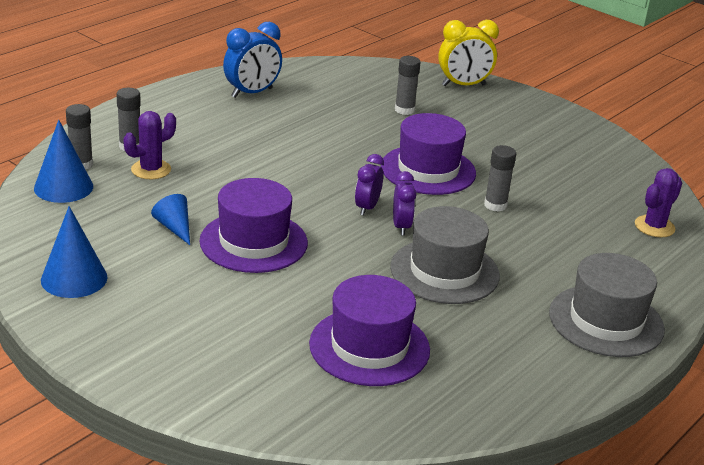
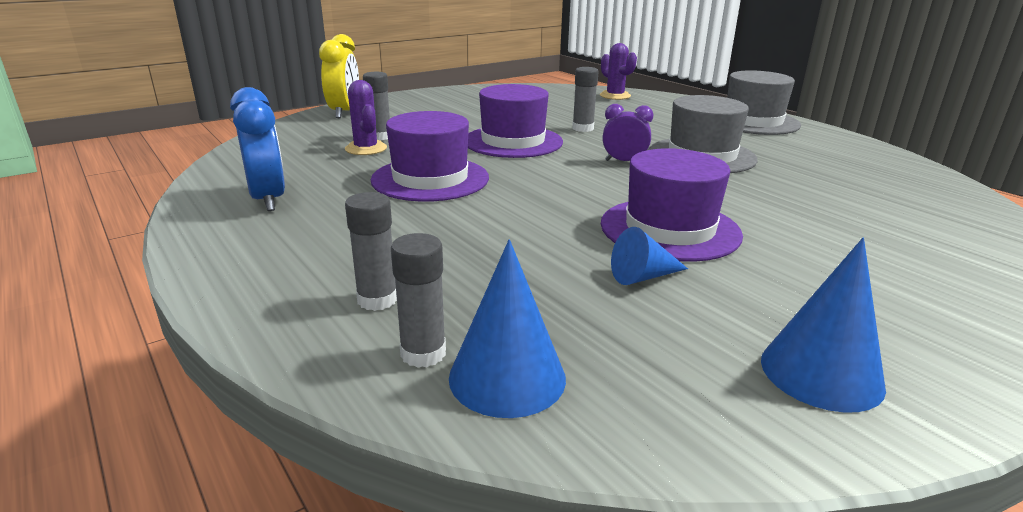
camera: 75 degrees left, 5 degrees down
(151, 170) = (466, 285): purple cactus -> purple cactus (366, 149)
(367, 207) = (586, 170): purple clock -> none
(369, 347) = (850, 194): purple hat -> purple hat (430, 179)

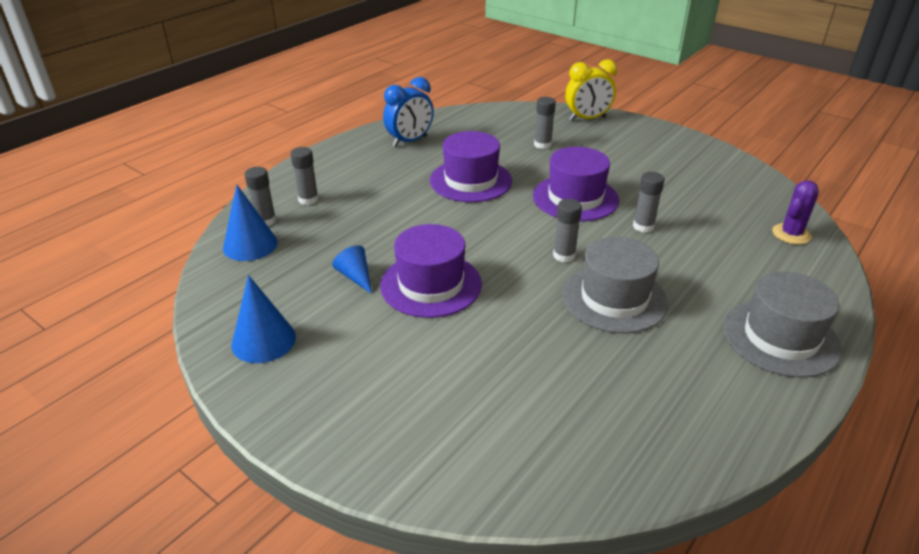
camera: 75 degrees right, 10 degrees up
(366, 149) = (513, 146): purple cactus -> none
(624, 161) = (564, 256): purple clock -> grey glue stick

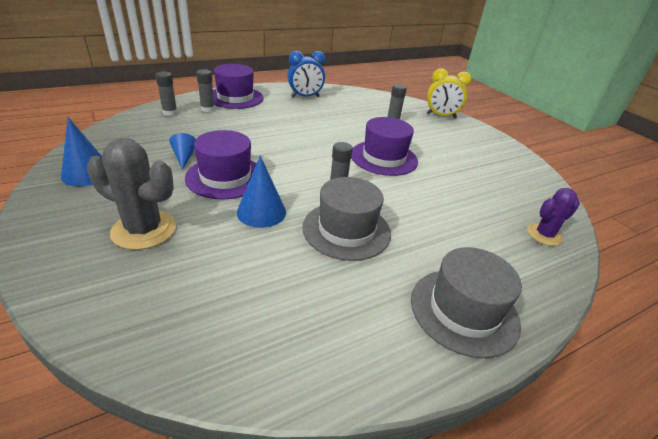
camera: 20 degrees right, 0 degrees up
(250, 245) = (146, 122): blue cone -> blue cone (261, 212)
(412, 380) = (144, 230): none -> grey cactus
(471, 180) = (320, 127): purple hat -> purple hat (235, 97)
(643, 226) = (418, 190): grey glue stick -> none

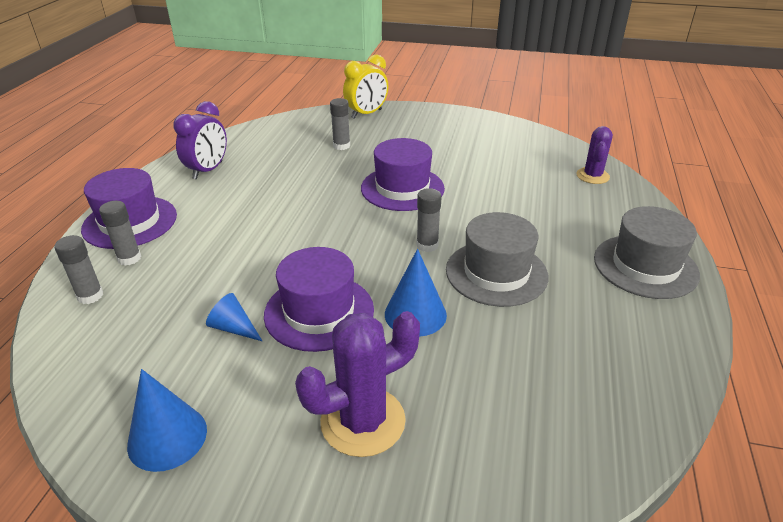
camera: 45 degrees left, 0 degrees up
(144, 230) = (363, 421): grey cactus -> purple cactus
(305, 97) = (208, 170): blue clock -> purple clock

